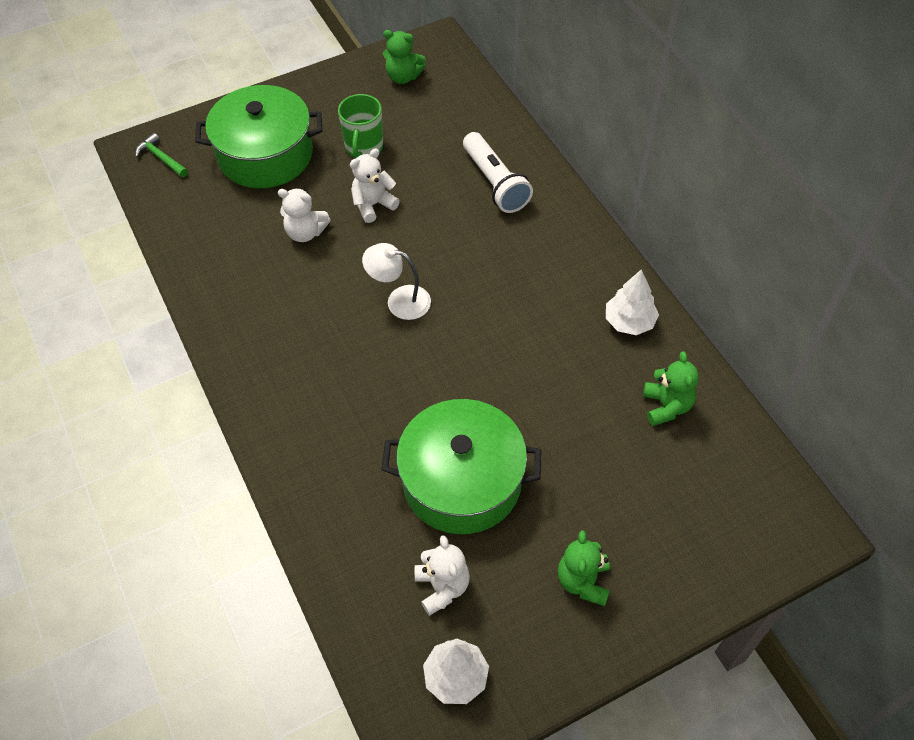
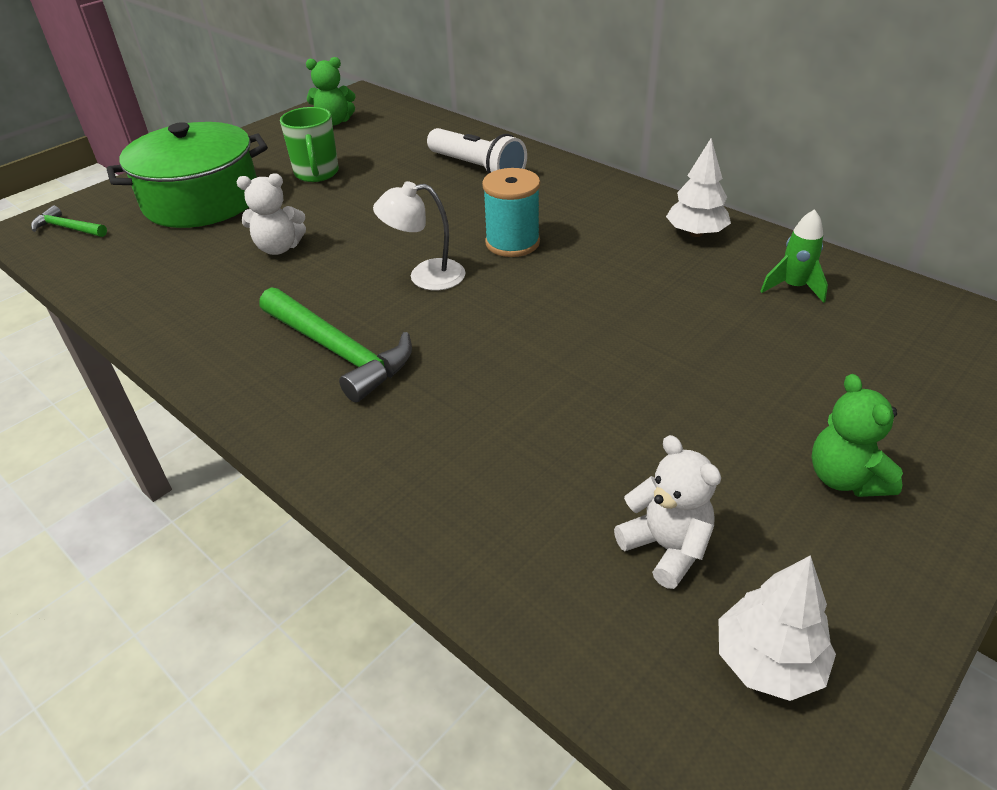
camera: 20 degrees left, 15 degrees down
(311, 356) = (338, 351): none -> green hammer
(373, 205) = (350, 211): white teddy bear -> none
(462, 481) = (611, 420): green pot -> none
(480, 285) = (512, 243): none -> turquoise spool
(666, 406) = (793, 287): green teddy bear -> green rocket

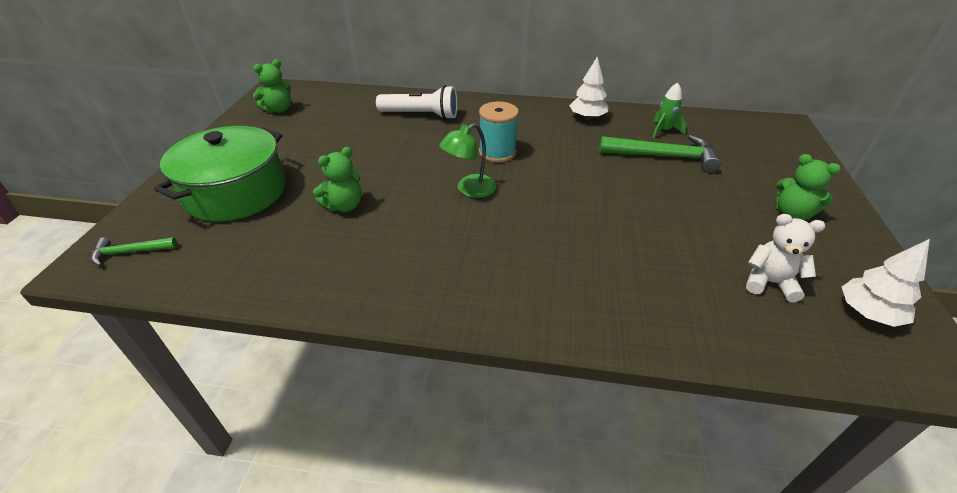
camera: 35 degrees left, 0 degrees up
(279, 248) = (344, 206): white teddy bear -> green teddy bear
(316, 173) = (309, 148): green mug -> none
(338, 351) = (472, 256): green hammer -> green hammer (663, 156)
(425, 276) = (469, 189): white lamp -> green lamp

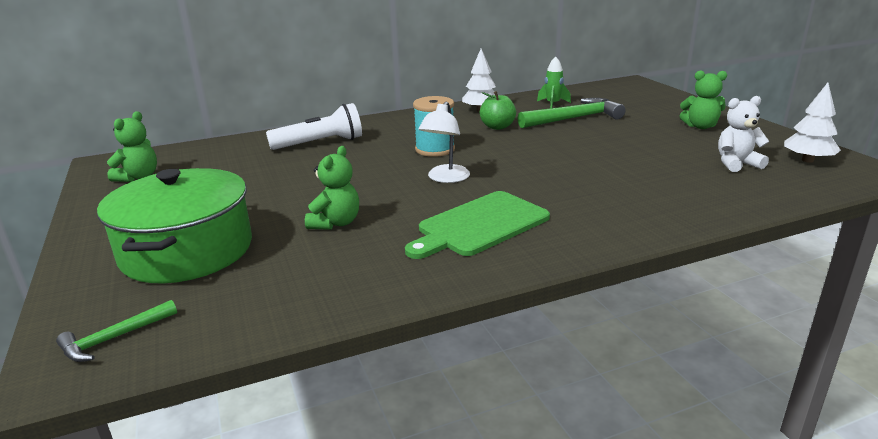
camera: 30 degrees left, 15 degrees down
(438, 254) = (479, 225): none -> green cutting board
(469, 189) = (445, 178): green lamp -> white lamp
(579, 143) = (497, 127): none -> green apple

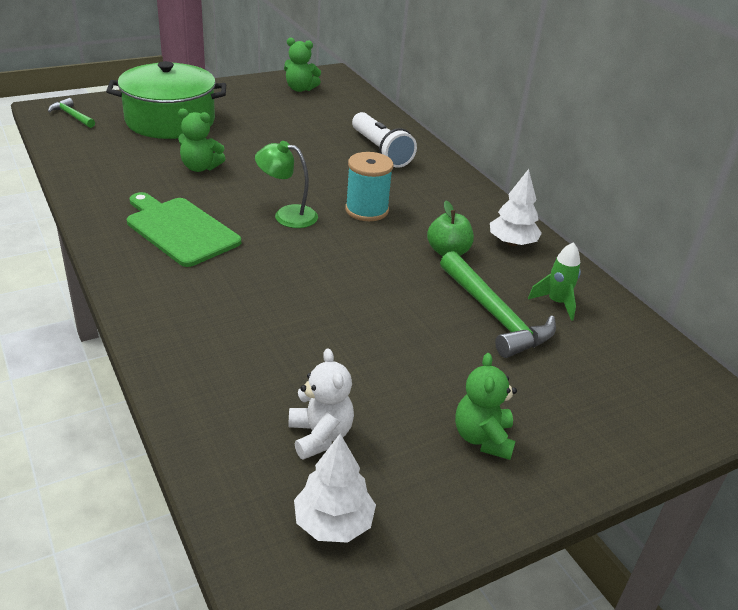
camera: 80 degrees right, 10 degrees up
(445, 178) = (287, 215): white lamp -> green lamp

